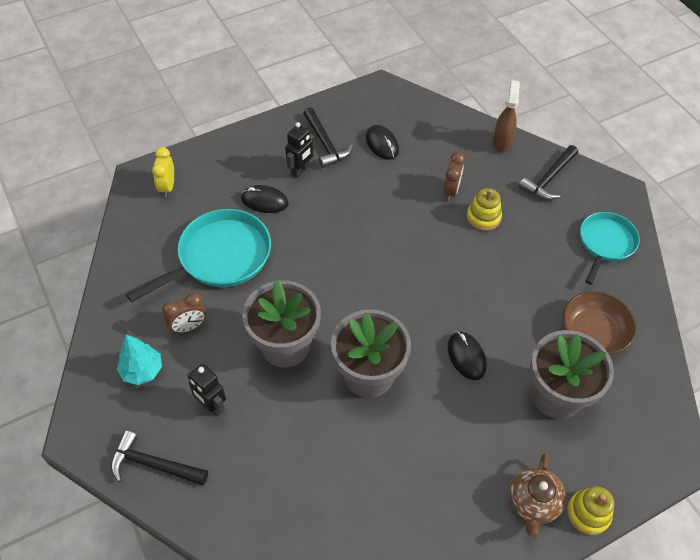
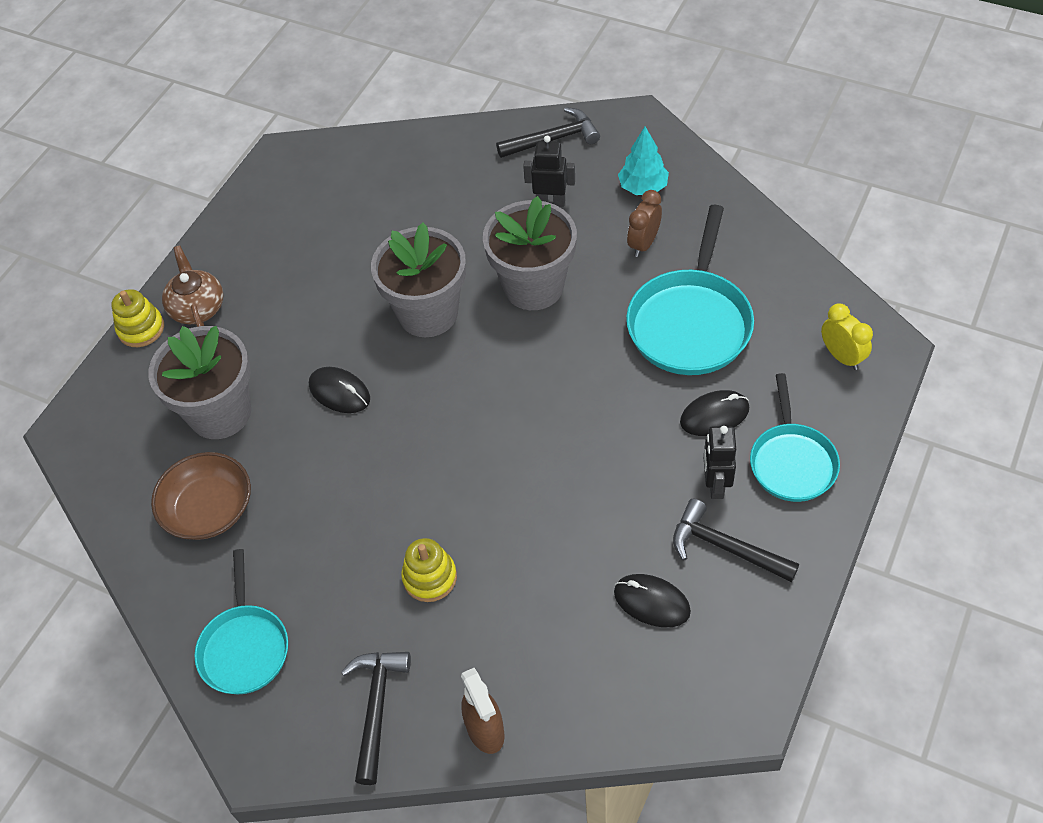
camera: 150 degrees right, 0 degrees up
(253, 157) = (792, 462): none -> turquoise pan
(451, 191) = (500, 589): brown clock -> none

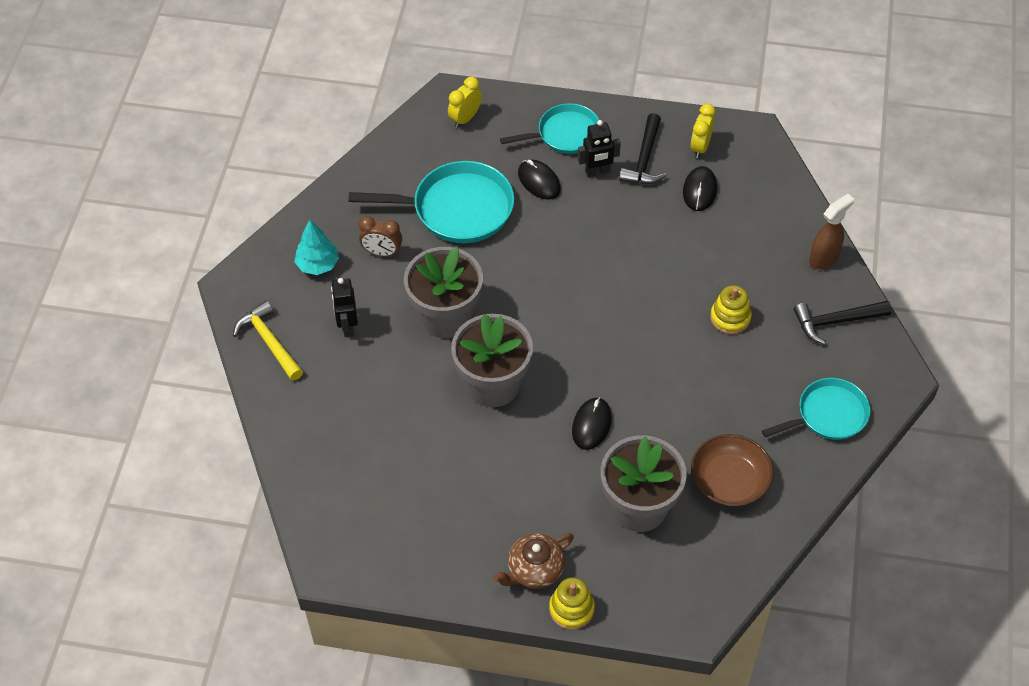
camera: 110 degrees left, 0 degrees up
(553, 139) = (269, 342): black hammer -> yellow hammer
(733, 626) = (700, 147): none -> yellow clock

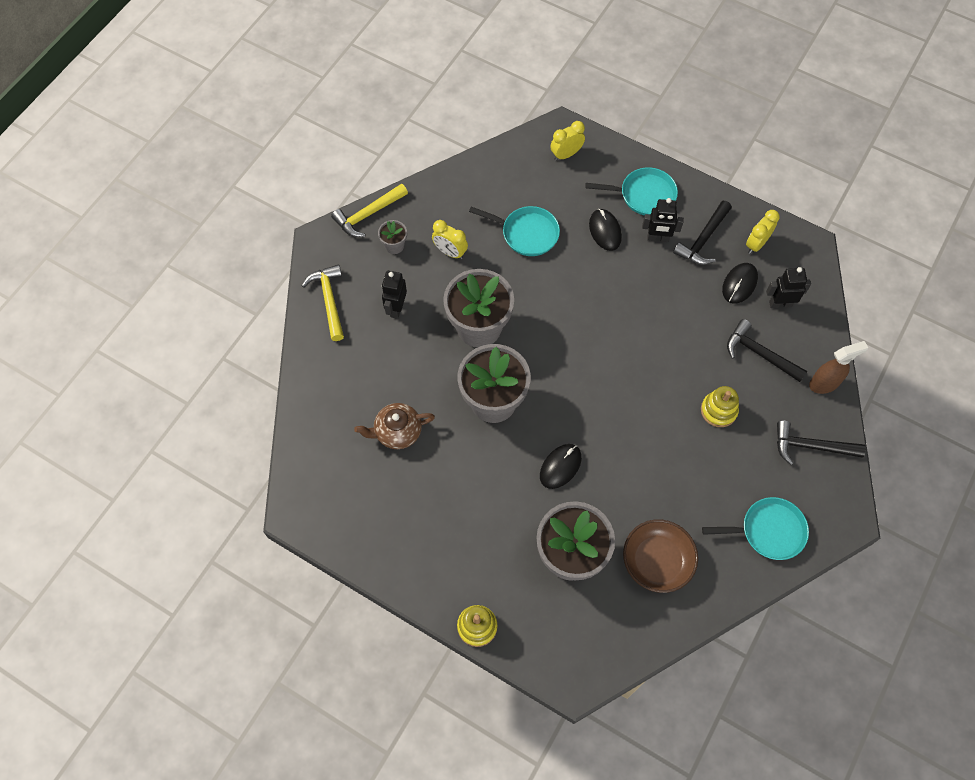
camera: 20 degrees right, 10 degrees up
(275, 242) = (368, 215): none -> yellow hammer
(318, 265) = (394, 246): turquoise tree -> grey flower pot
(382, 252) = (450, 252): brown clock -> yellow clock
(457, 209) = (526, 233): turquoise pan -> turquoise pan, size x0.65
(534, 570) = (461, 579): brown teapot -> brown teapot (397, 432)
(748, 196) = (780, 304): none -> black robot
(748, 250) = (759, 354): none -> black hammer

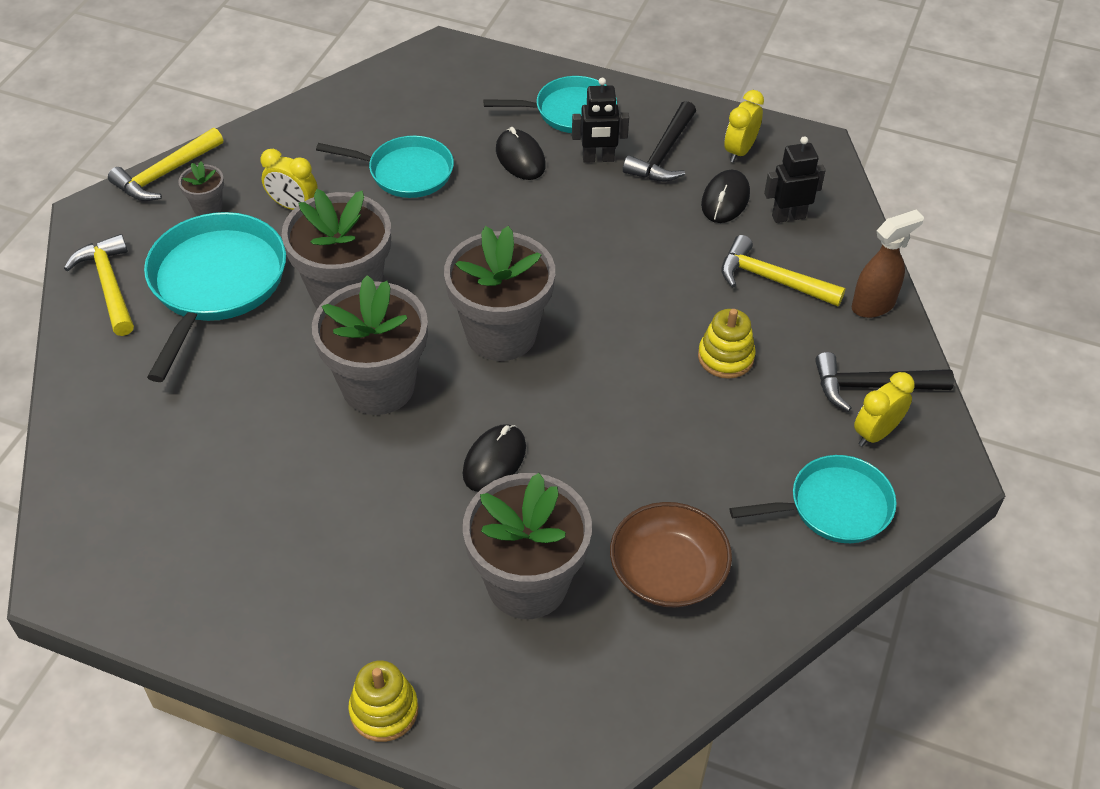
camera: 10 degrees left, 15 degrees down
(396, 308) = (215, 284): black robot -> turquoise pan
(397, 432) = (227, 445): brown teapot -> none
(566, 154) = (452, 77): yellow clock -> yellow clock (875, 433)
(575, 372) = (501, 334): none -> grey flower pot
(759, 354) = (771, 279): black hammer -> yellow hammer

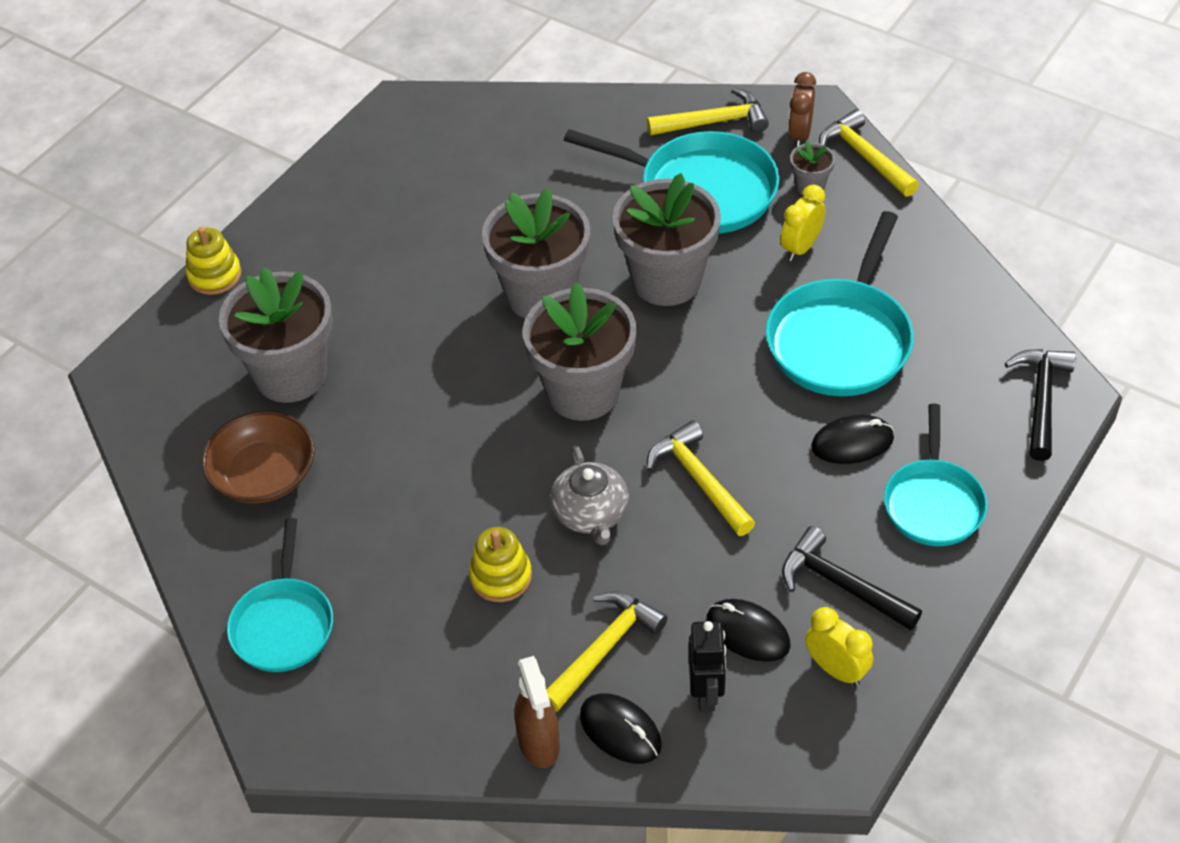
camera: 105 degrees right, 0 degrees up
(133, 220) = (799, 135): none -> brown clock
(406, 172) = (841, 339): turquoise pan -> turquoise pan, size x1.54
(494, 460) = (428, 368): black mouse -> black mouse (620, 730)
(583, 244) = (698, 480): none -> yellow hammer
(598, 158) = (841, 517): black robot -> none
(640, 307) = (591, 514): none -> grey teapot
(872, 386) = (421, 705): black hammer -> black hammer (1041, 399)
(875, 433) = (358, 689): yellow clock -> none

